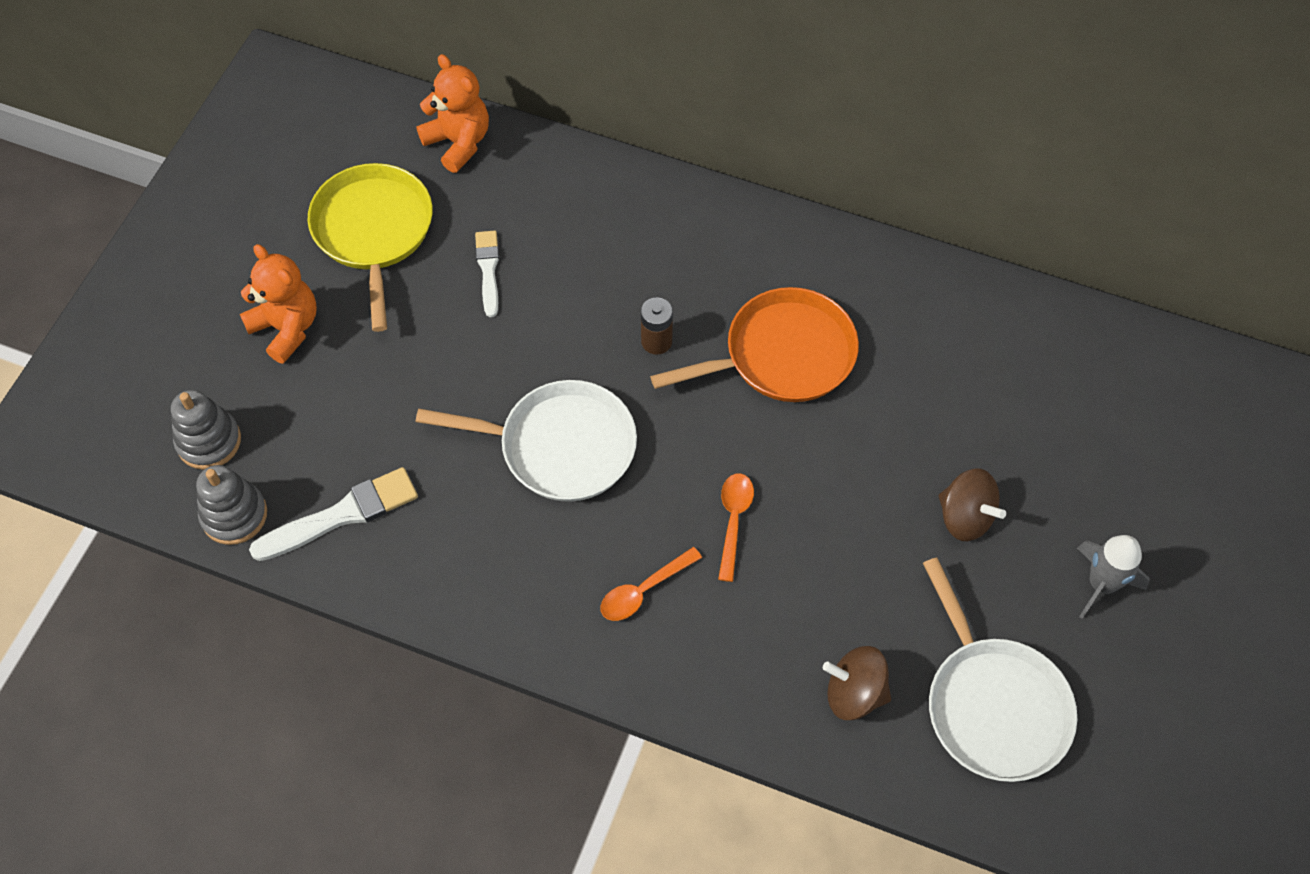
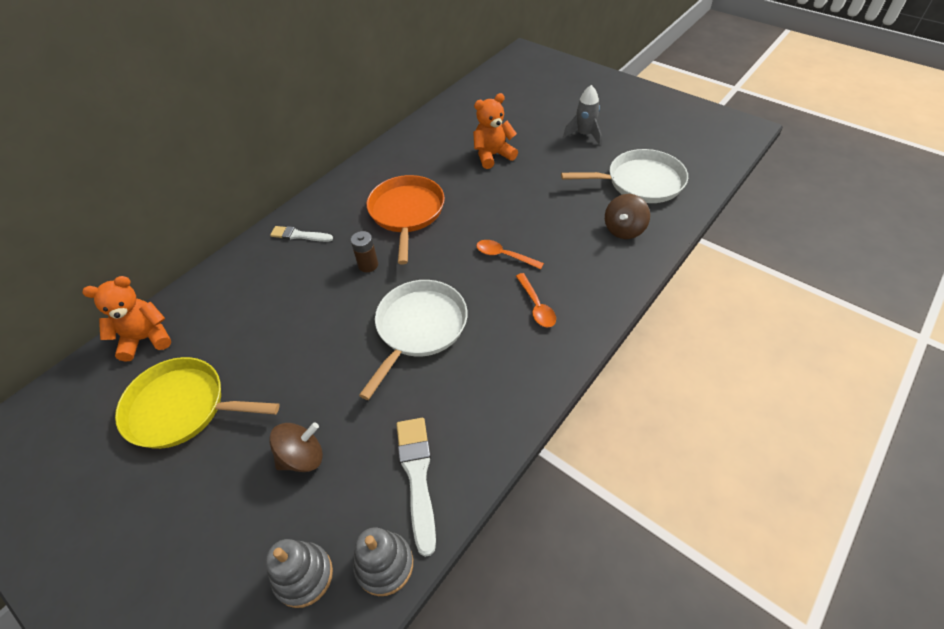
camera: 70 degrees left, 10 degrees down
(286, 328) = (229, 489): orange teddy bear -> orange teddy bear (493, 155)
(488, 270) = (262, 341): white brush -> white brush (299, 235)
(965, 517) = (534, 168): brown spinning top -> brown spinning top (302, 457)

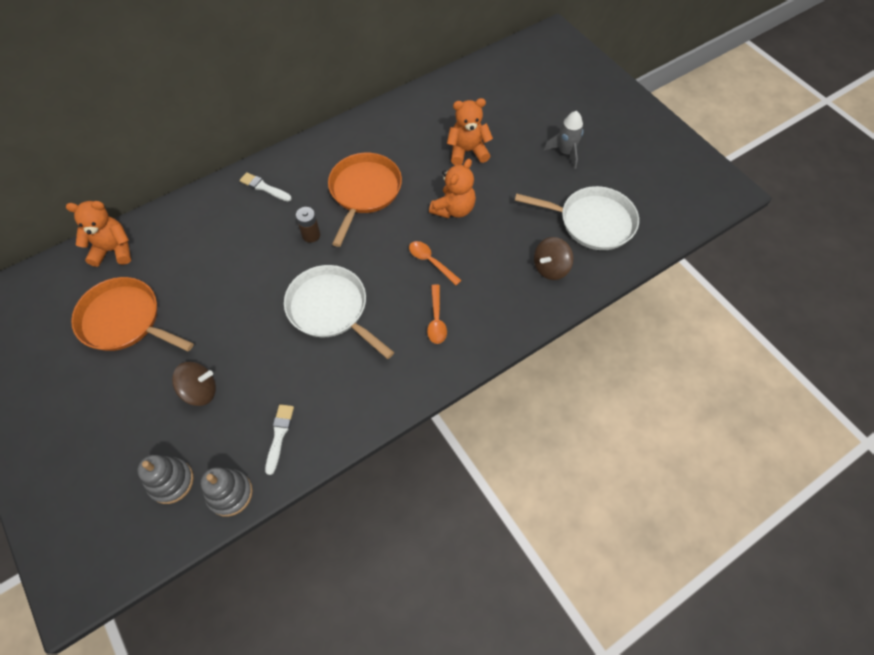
camera: 15 degrees right, 10 degrees up
(182, 408) = (124, 320): yellow pan -> orange pan
(417, 476) = (279, 435): white brush -> white brush, size x0.64
(419, 328) = (330, 309): white pan -> white pan turned 90 degrees counterclockwise
(504, 205) = (454, 209): none -> orange teddy bear

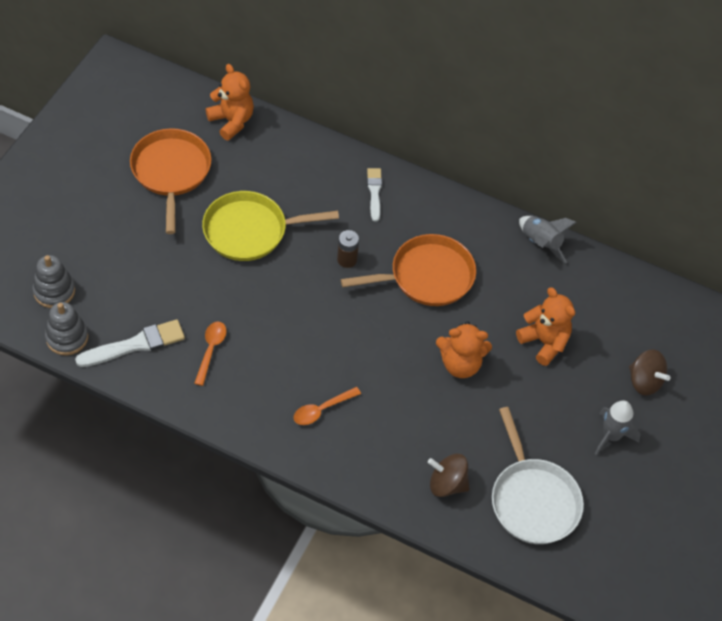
camera: 55 degrees right, 5 degrees down
(200, 391) = (141, 265): brown spinning top -> brown spinning top (644, 381)
(232, 289) = (250, 231): none -> yellow pan
(279, 435) = (135, 345): white brush -> white brush, size x1.57
(330, 309) = (278, 317): white pan -> none
(385, 113) = (540, 243): none -> grey rocket
(431, 262) = (383, 374): orange spoon -> orange spoon (211, 350)

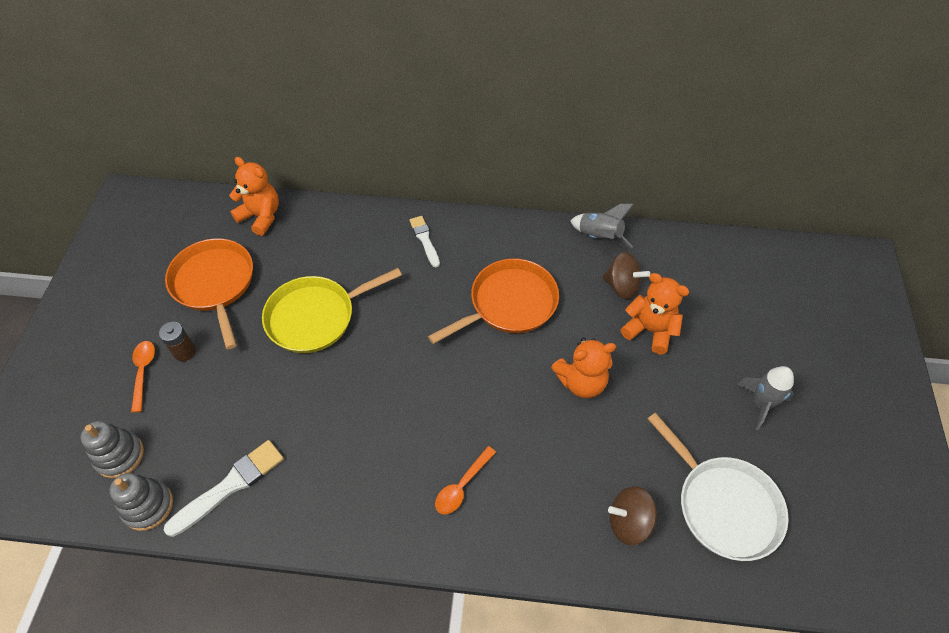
camera: 15 degrees left, 0 degrees up
(211, 350) = (317, 461): orange spoon -> orange spoon (143, 372)
(347, 259) = (424, 313): brown battery -> brown battery (184, 352)
(644, 381) = (760, 336): brown spinning top -> brown spinning top (622, 286)

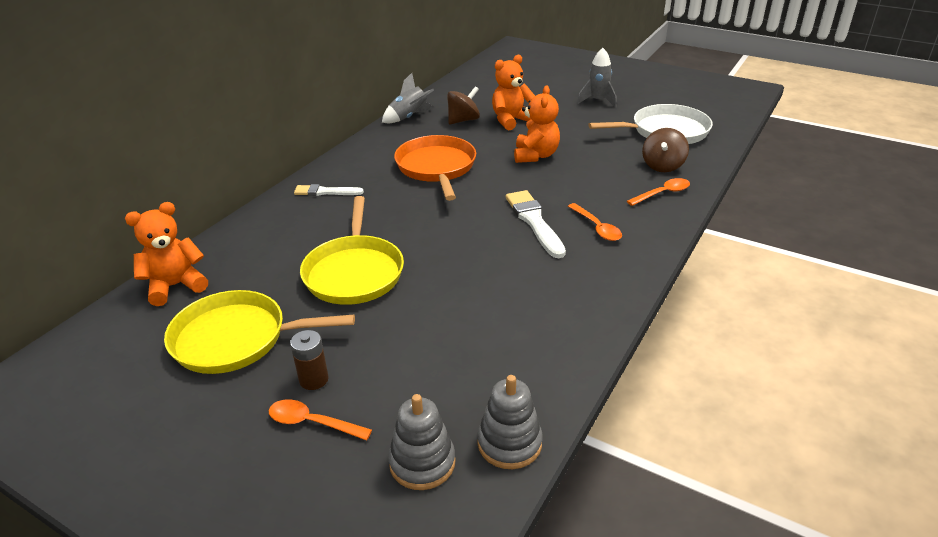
camera: 65 degrees left, 20 degrees down
(214, 284) = (236, 339): orange pan -> yellow pan
(230, 486) = (520, 369): white brush -> white brush (534, 222)
(562, 536) = (662, 193): none -> orange spoon

